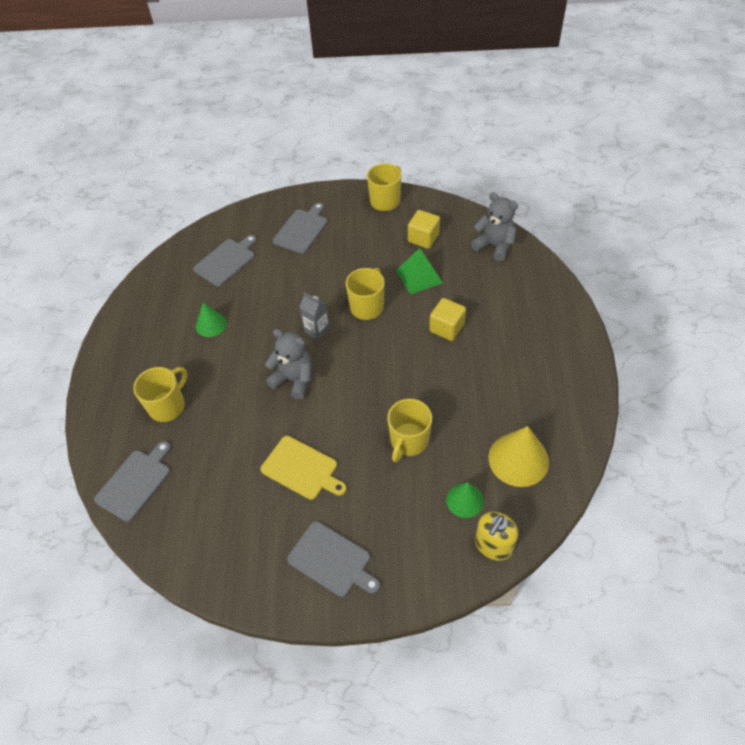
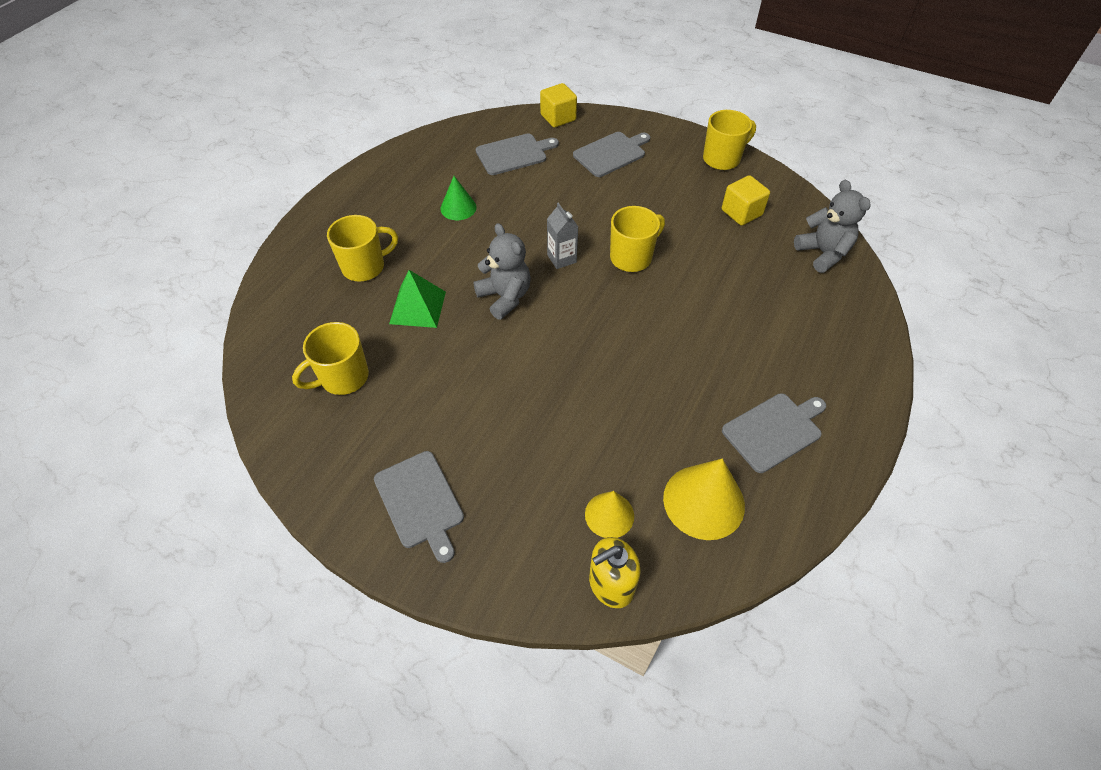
camera: 25 degrees right, 0 degrees up
(135, 482) = (285, 325): grey cutting board -> grey cutting board (774, 430)
(302, 469) = (453, 391): yellow cutting board -> none
(409, 441) = (586, 418): yellow mug -> yellow mug (343, 377)
(419, 276) = (711, 250): green pyramid -> green pyramid (418, 307)
(446, 328) = (708, 317): yellow cube -> yellow cube (558, 117)
(464, 500) = (609, 515): green cone -> yellow cone

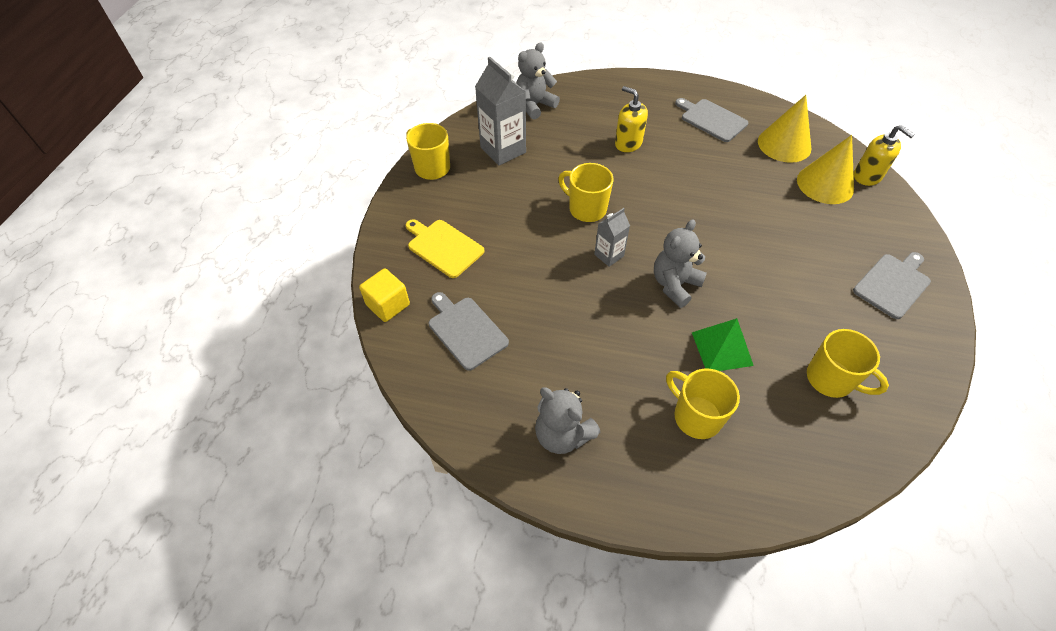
camera: 105 degrees left, 0 degrees up
(395, 188) = (562, 434): none -> grey teddy bear
(458, 208) = (572, 358): green cone -> none
(609, 515) = (825, 184): yellow cone -> yellow cone, size x1.66
(611, 153) = (443, 247): grey cutting board -> yellow cutting board
(736, 322) = (628, 143): none -> yellow soap dispenser
(741, 212) = (503, 150): yellow cube -> grey carton

